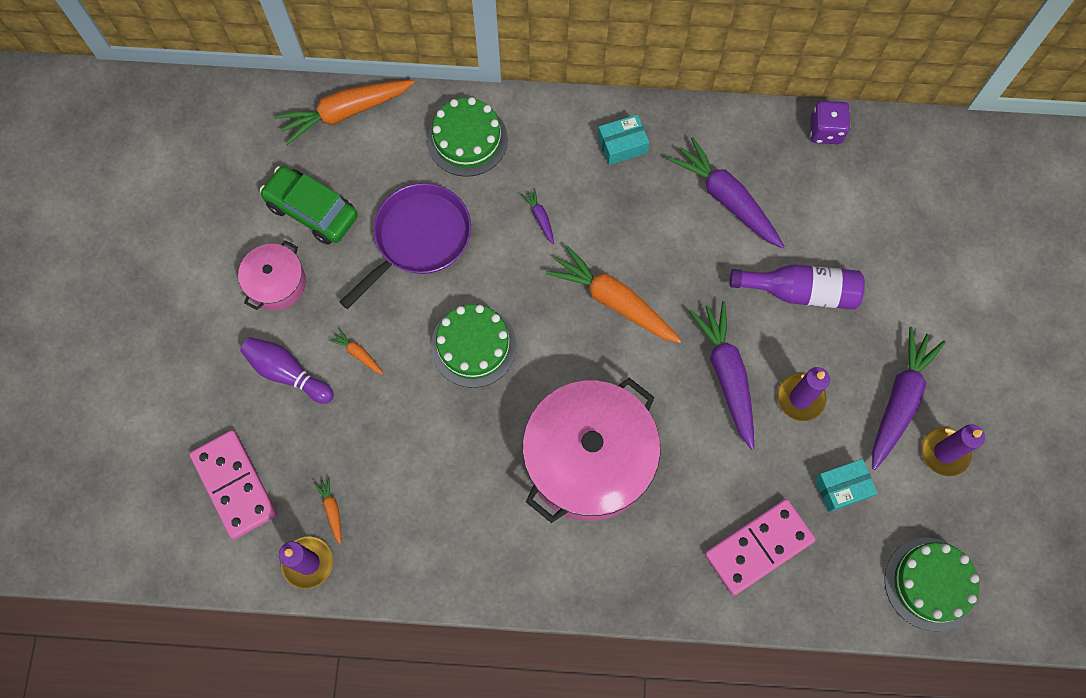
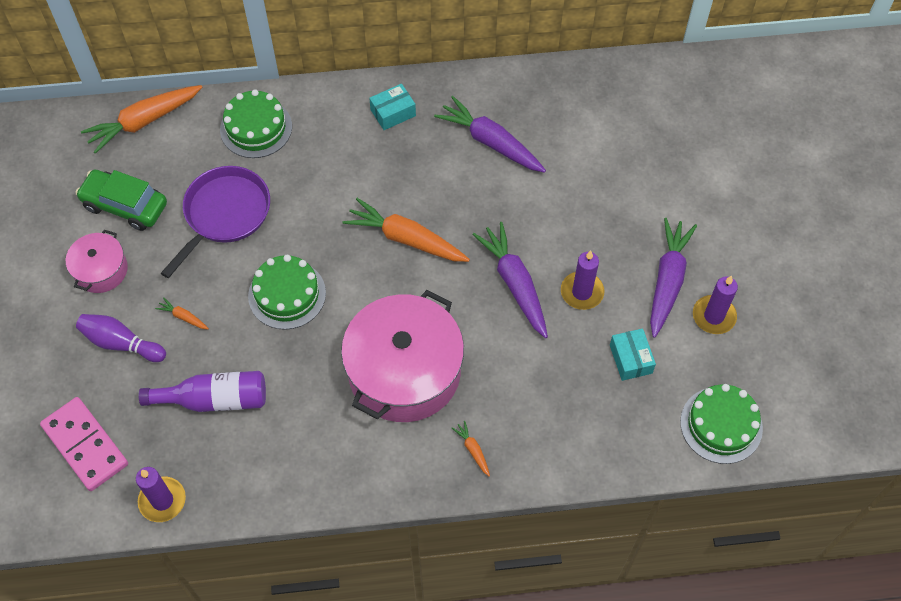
camera: 10 degrees left, 10 degrees down
(332, 510) = (178, 452): orange carrot -> orange carrot (473, 450)
(540, 218) = (330, 181): purple carrot -> none
(758, 547) = (566, 420): pink domino -> none
(801, 292) = (567, 206): purple bottle -> purple bottle (215, 399)
(825, 131) = (566, 76): purple dice -> none
(842, 488) = (630, 359): turquoise box -> turquoise box turned 75 degrees counterclockwise

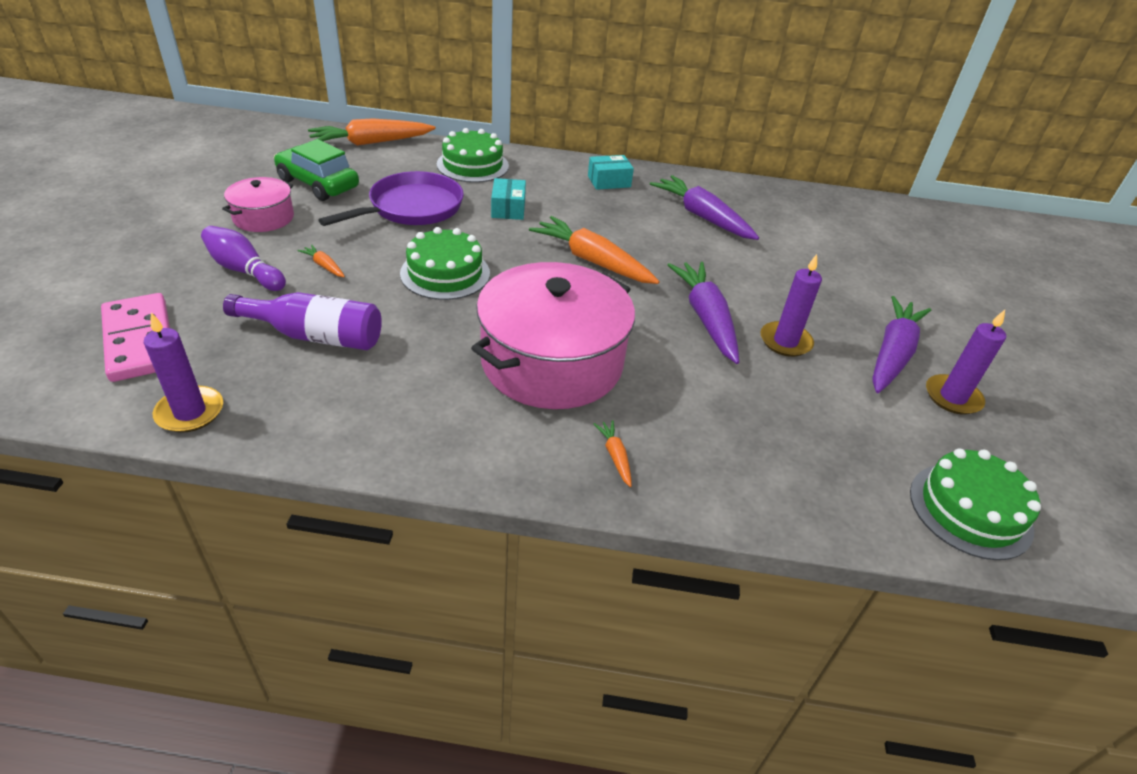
camera: 10 degrees right, 20 degrees down
(630, 359) = (842, 413): turquoise box -> turquoise box (508, 208)

